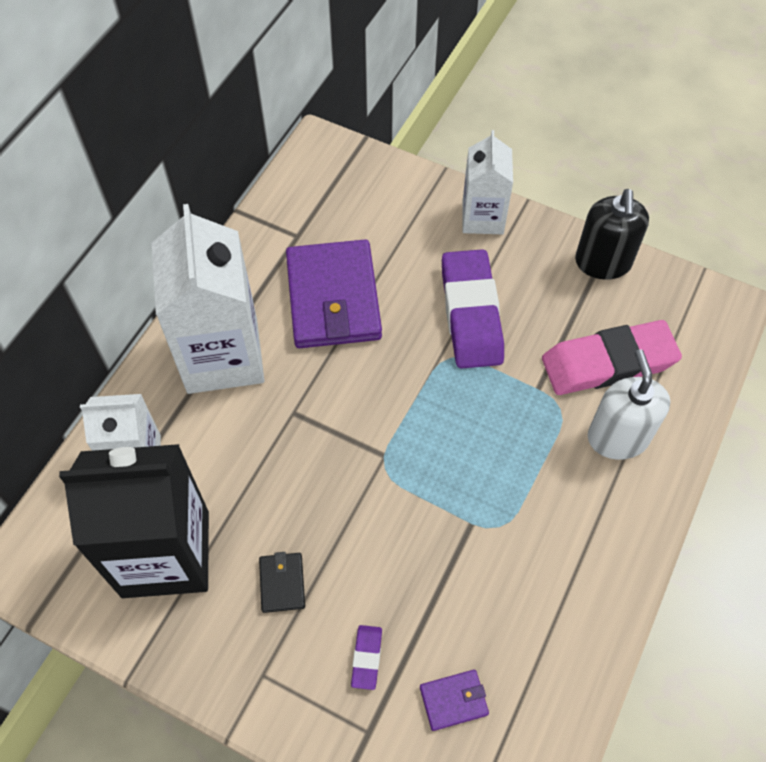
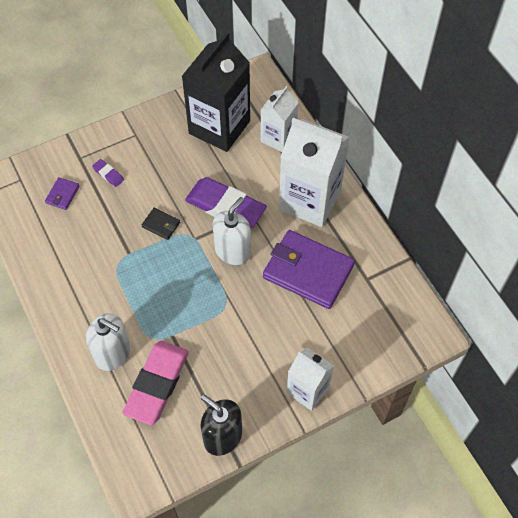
camera: 125 degrees right, 0 degrees up
(282, 583) = (168, 162): black wallet -> black wallet (161, 225)
(368, 397) = (233, 251): none -> white soap dispenser
(471, 313) = (244, 335): purple eraser -> purple eraser (225, 207)

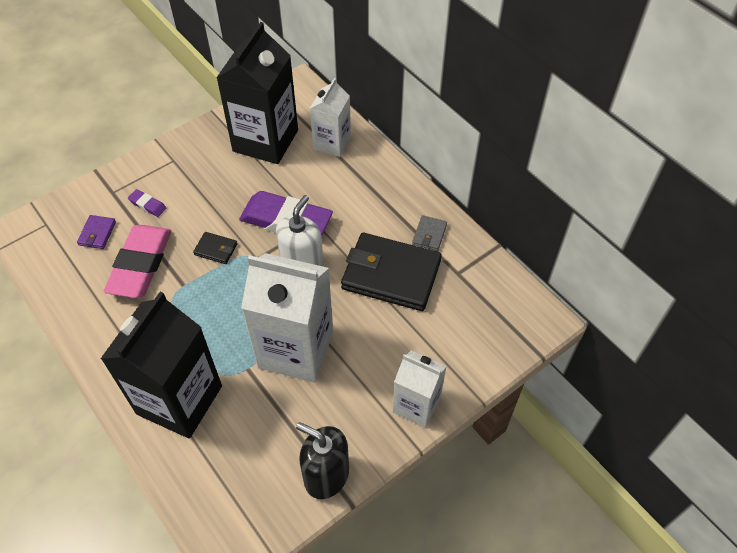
camera: 10 degrees left, 5 degrees down
(113, 353) = (179, 400): white soap dispenser -> black carton
(157, 384) = (238, 427): pink eraser -> pink eraser (140, 264)
(308, 271) = (391, 275): purple wallet -> black wallet
(310, 200) = (378, 201): white carton -> white carton (296, 349)
(349, 239) = (429, 234): none -> grey wallet

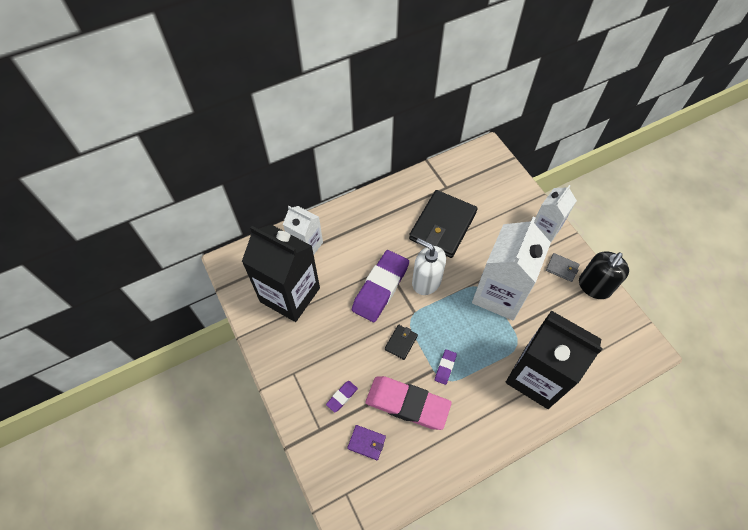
camera: 80 degrees left, 5 degrees up
(187, 297) = (445, 367): none -> purple eraser
(429, 234) = (411, 197): grey wallet -> grey wallet (562, 268)

